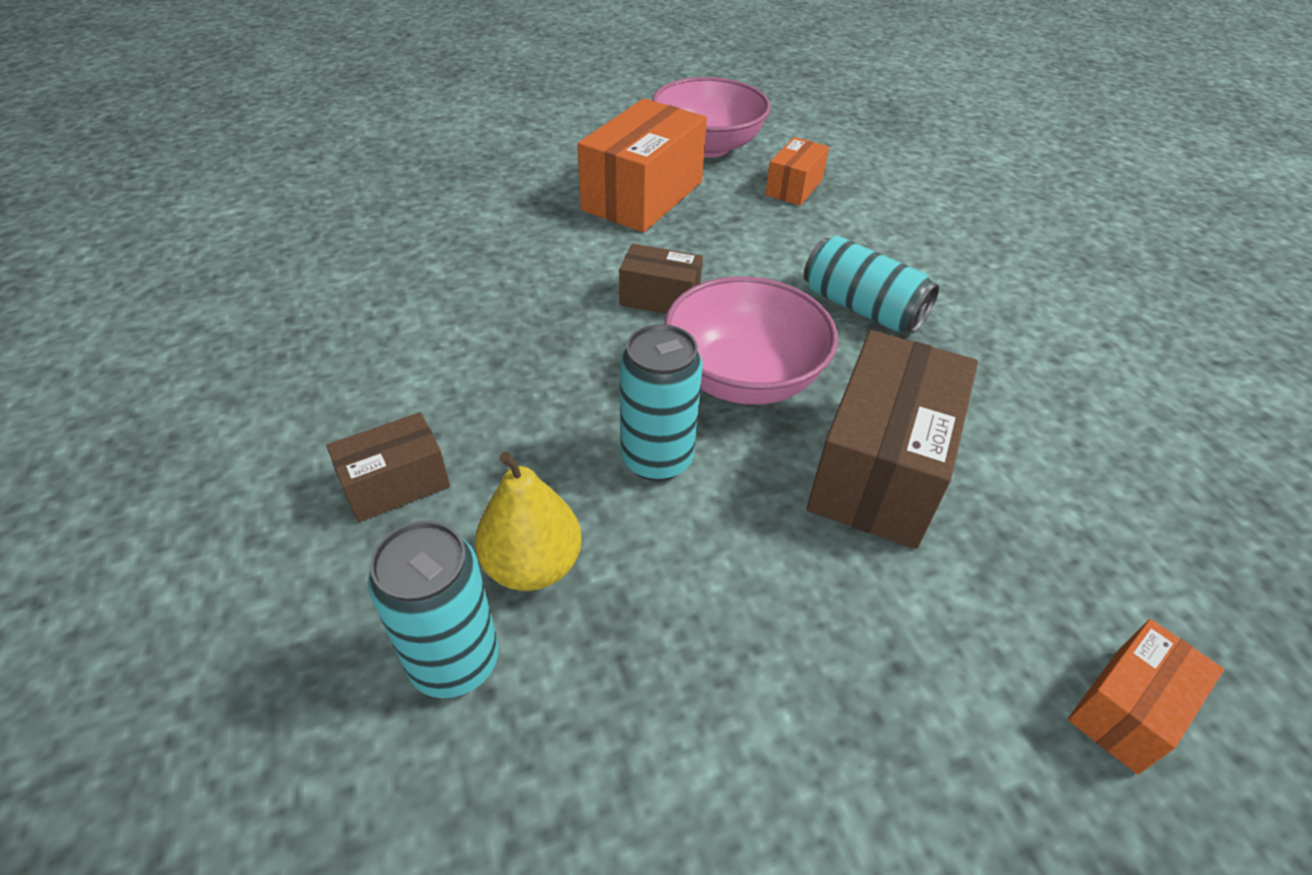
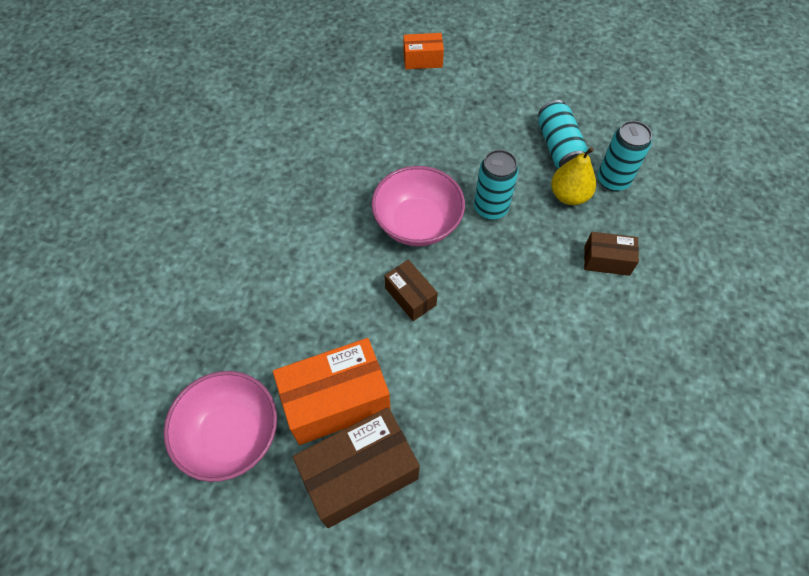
camera: 140 degrees left, 15 degrees up
(794, 187) = (231, 342): orange box -> none
(862, 308) = (316, 225): turquoise can -> turquoise can (558, 147)
(879, 469) = (408, 153): brown box -> brown box (359, 474)

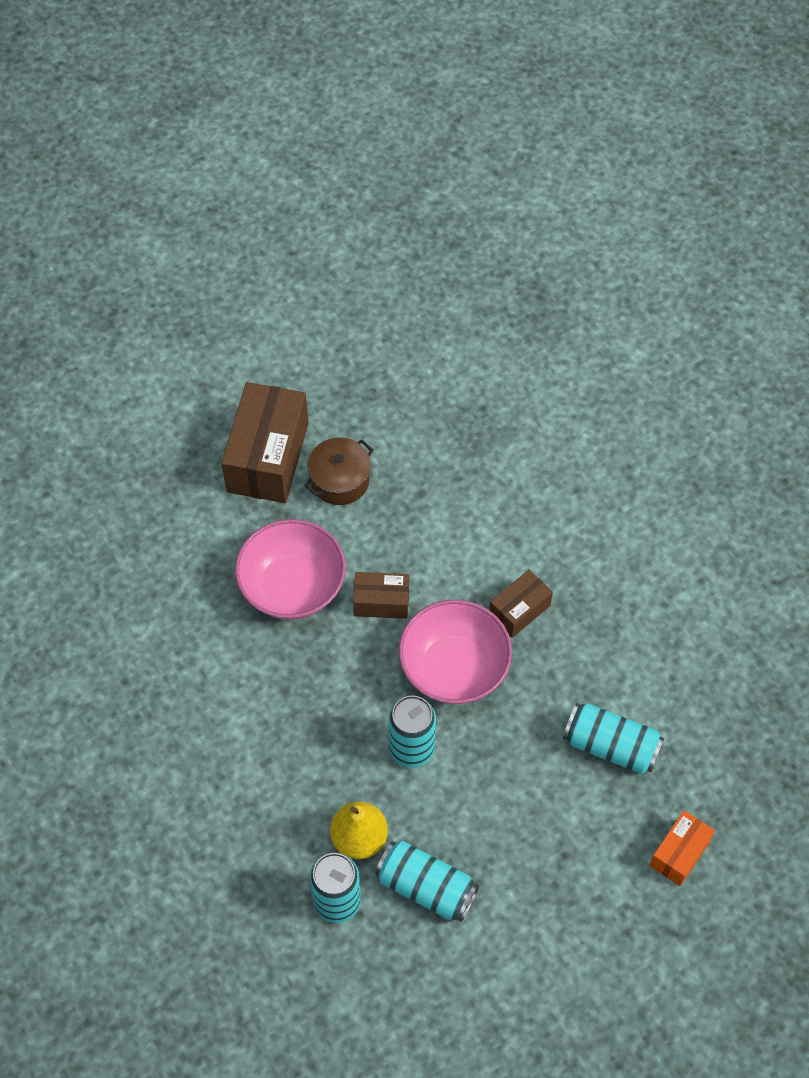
camera: 130 degrees right, 0 degrees up
(231, 435) = (379, 394): pink bowl -> pink bowl (292, 586)
(336, 401) = (340, 480): orange box -> brown pot
(391, 119) = (611, 746): none -> turquoise can
(606, 260) = (260, 802): brown box -> brown box (519, 610)

